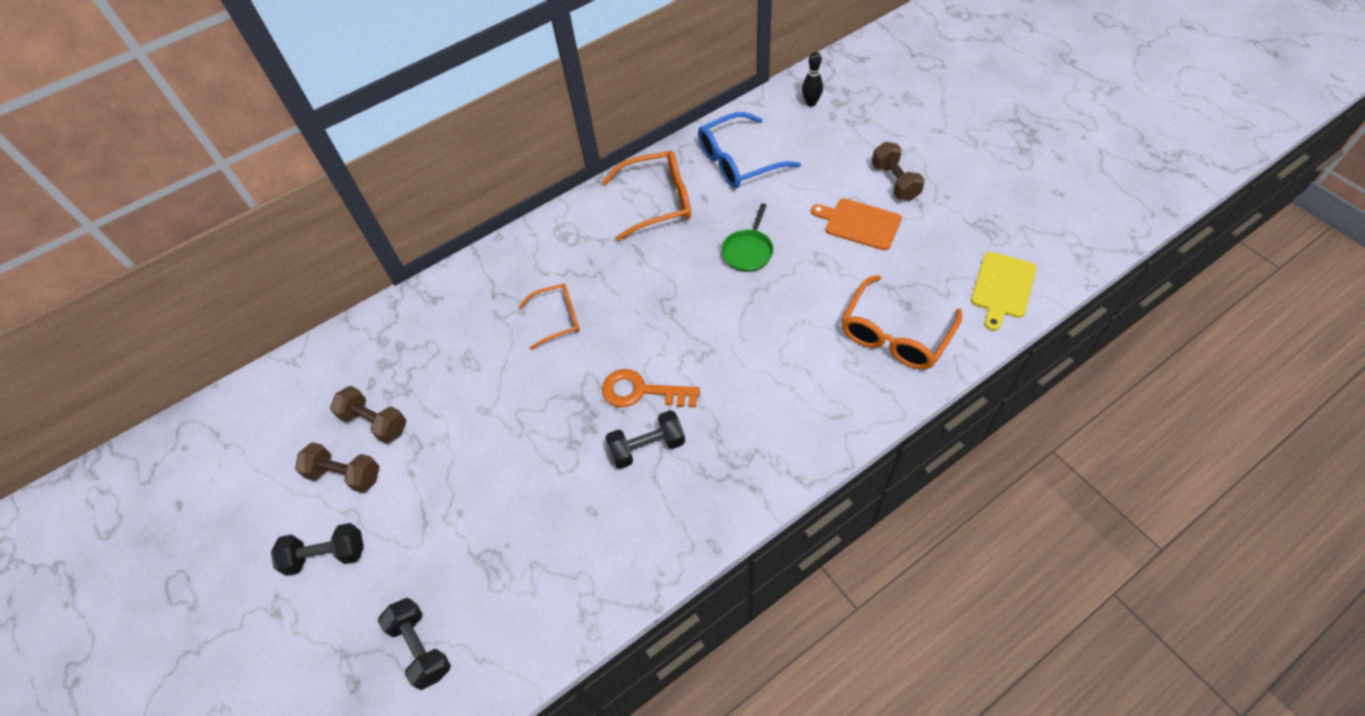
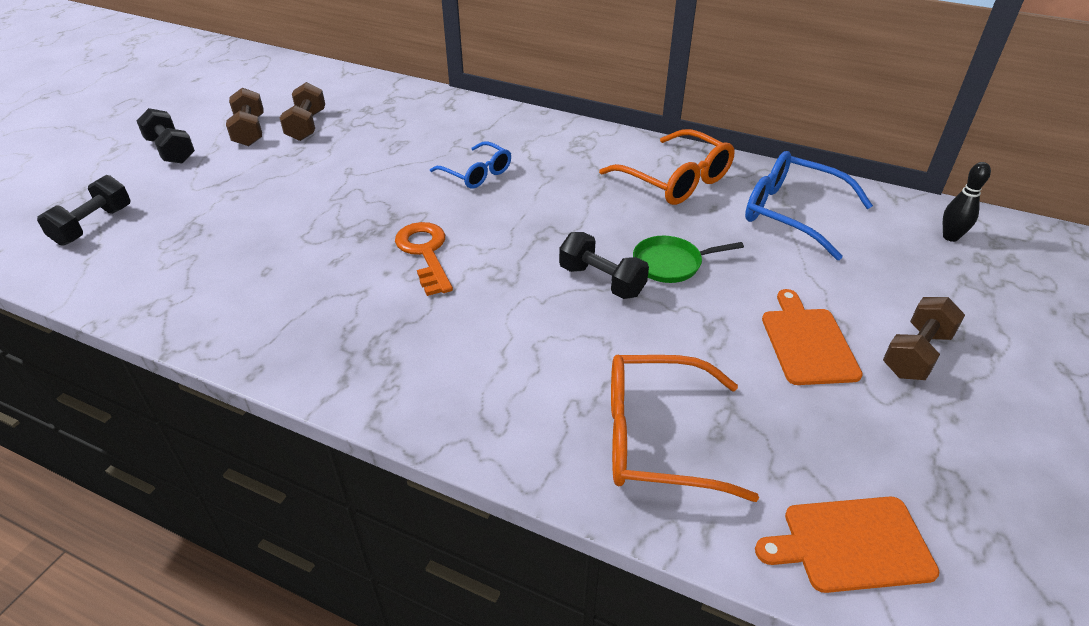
camera: 55 degrees right, 15 degrees down
(557, 319) = (477, 173): orange glasses -> blue glasses
(647, 447) = (358, 280): black dumbbell -> black dumbbell (601, 281)
(1002, 287) = (851, 544): yellow cutting board -> orange cutting board

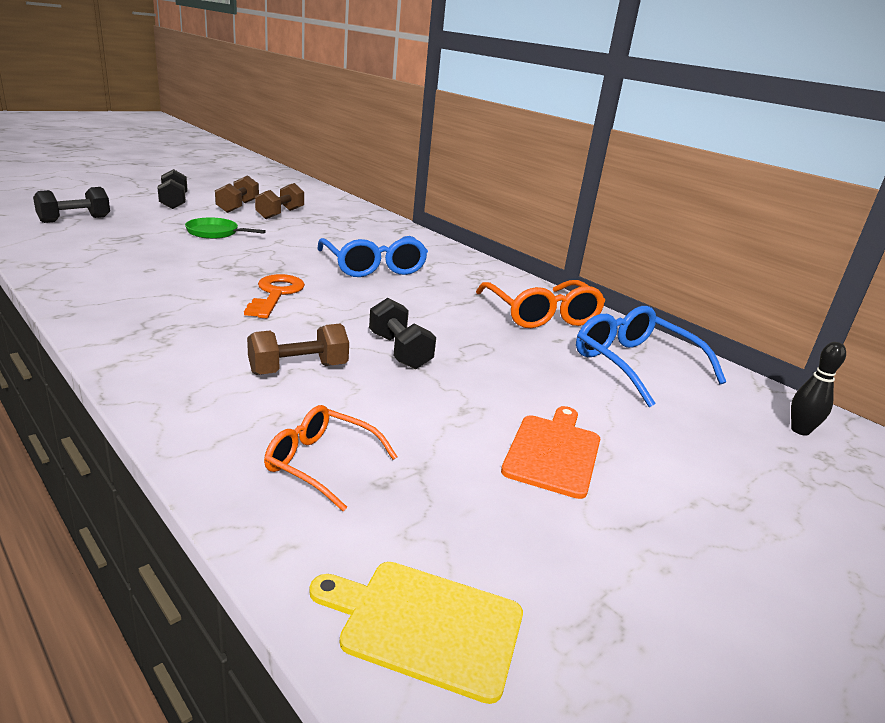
camera: 20 degrees right, 15 degrees down
(477, 173) = (373, 267): blue glasses -> blue glasses, size x1.60
(656, 438) = (321, 463): orange glasses -> orange glasses, size x0.63
(670, 264) = (476, 360): green pan -> green pan (215, 233)
(851, 544) = (425, 625): orange cutting board -> yellow cutting board
(916, 354) = (670, 501): brown dumbbell -> brown dumbbell (298, 369)

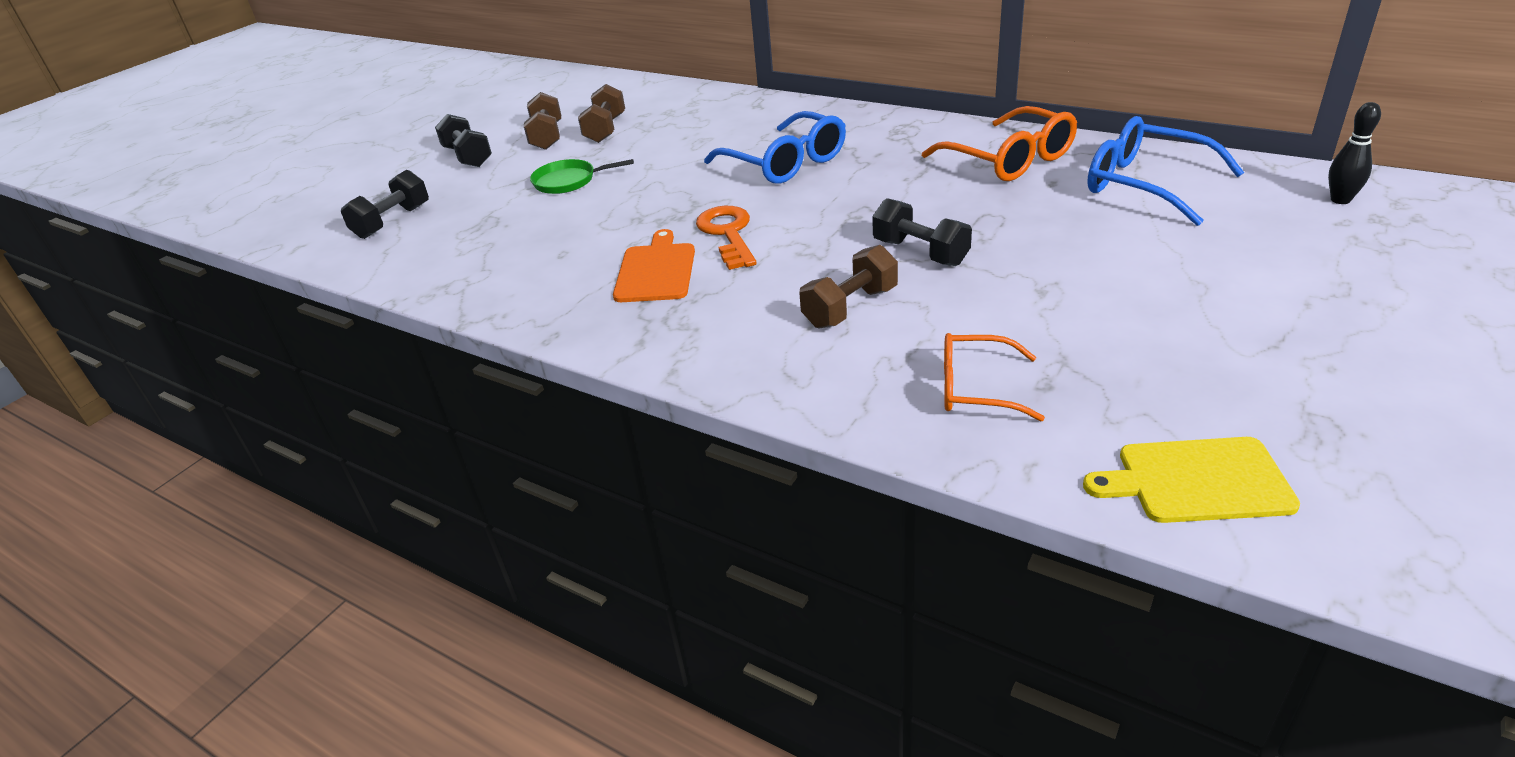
camera: 10 degrees left, 10 degrees up
(553, 452) = (1156, 302): orange cutting board -> orange cutting board (656, 270)

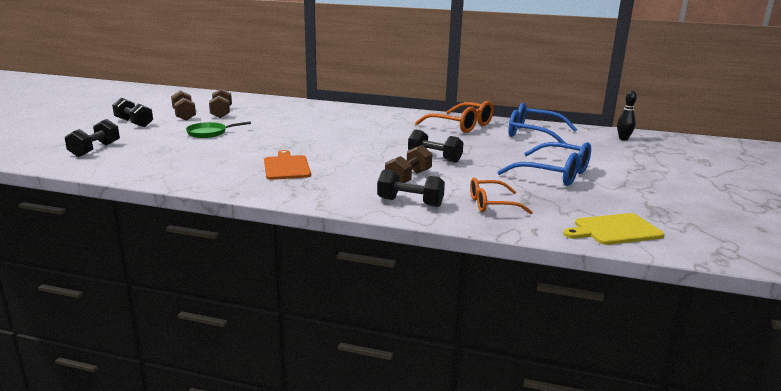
camera: 20 degrees left, 15 degrees down
(728, 234) = (322, 152): orange key -> none
(785, 163) = (340, 126): blue glasses -> blue glasses (554, 174)
(827, 374) = (410, 202): none -> black dumbbell

